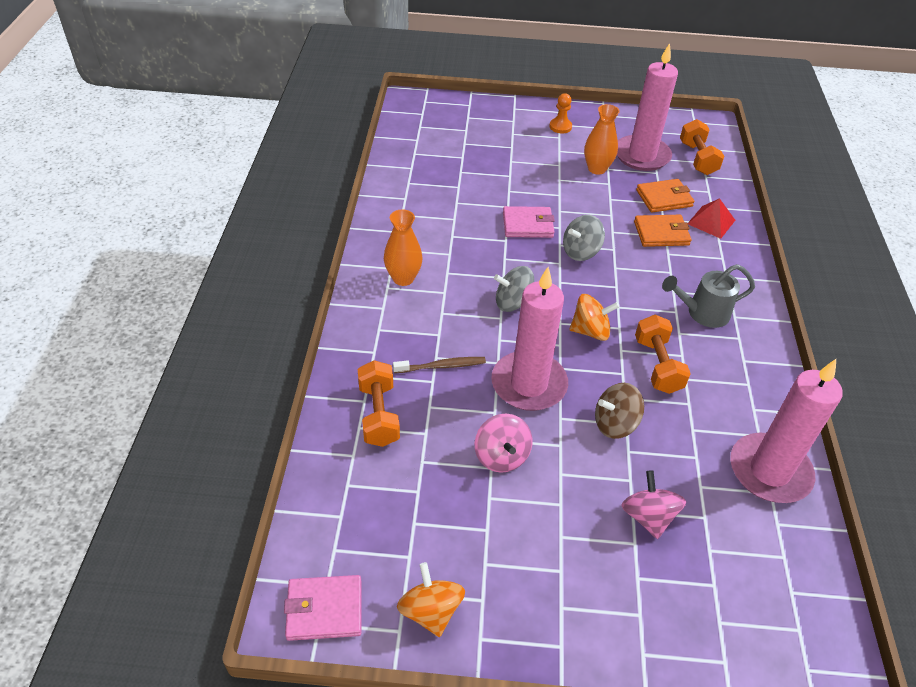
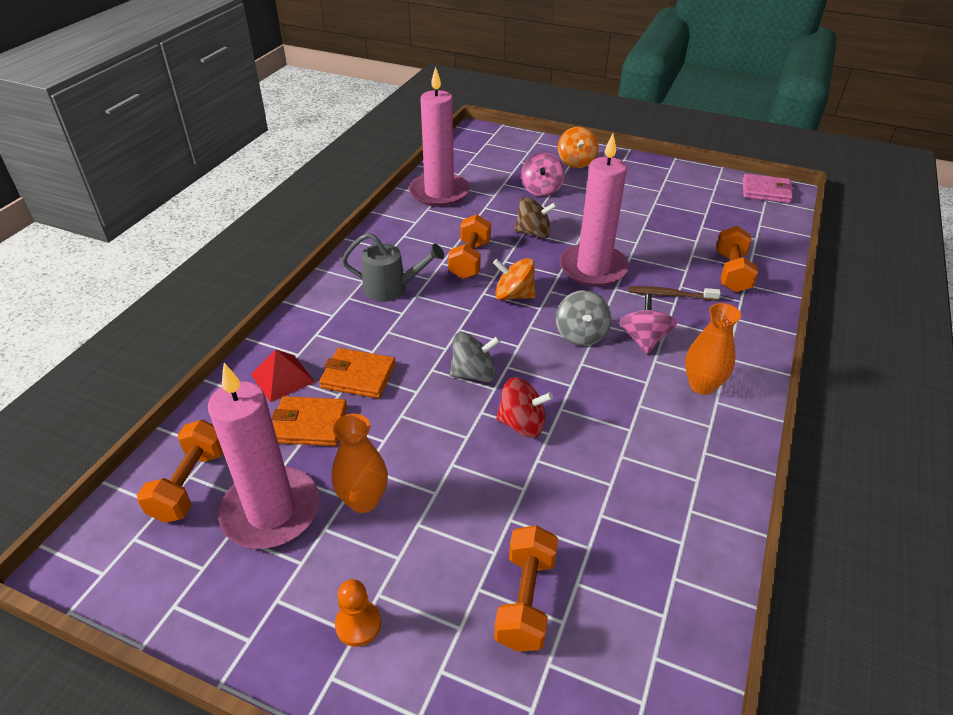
camera: 160 degrees left, 5 degrees down
(430, 611) = (698, 181): orange spinning top -> orange spinning top (576, 162)
(486, 147) = (525, 600): none -> orange dumbbell
(501, 456) = (633, 232): pink spinning top -> pink spinning top (644, 340)
(513, 303) = (581, 334): grey spinning top -> grey spinning top turned 75 degrees clockwise
(527, 225) = (522, 424): pink wallet -> red spinning top

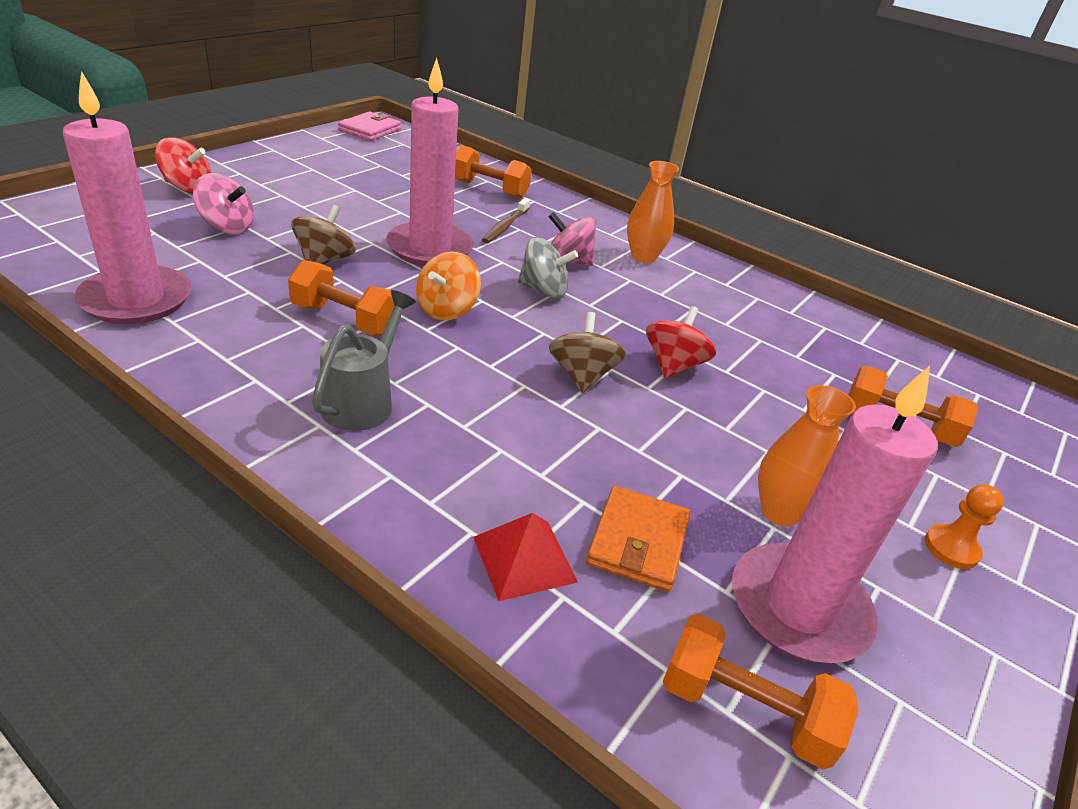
camera: 80 degrees left, 5 degrees down
(358, 376) = (551, 473): orange wallet -> none
(474, 374) = (582, 376): grey spinning top -> brown spinning top
(576, 162) = (187, 188): orange spinning top -> red spinning top

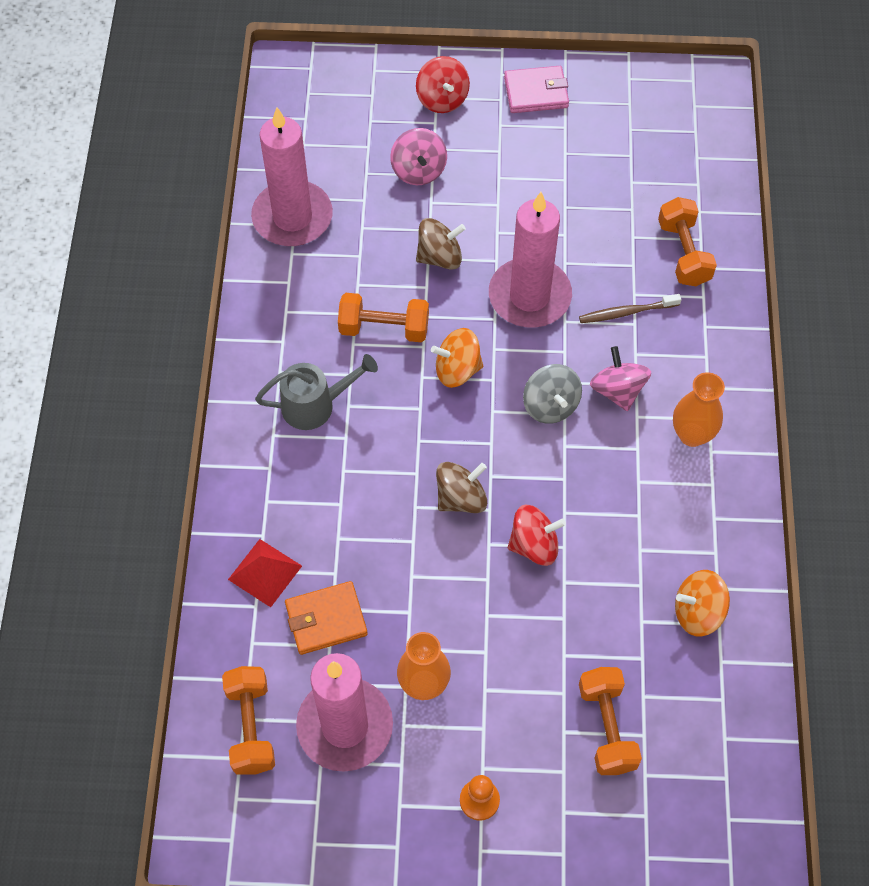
camera: 60 degrees right, 25 degrees up
(345, 320) = (384, 328): orange dumbbell -> orange dumbbell turned 75 degrees counterclockwise
(370, 130) = (691, 89): pink wallet -> pink wallet (536, 92)
(807, 329) = (698, 612): none -> orange spinning top

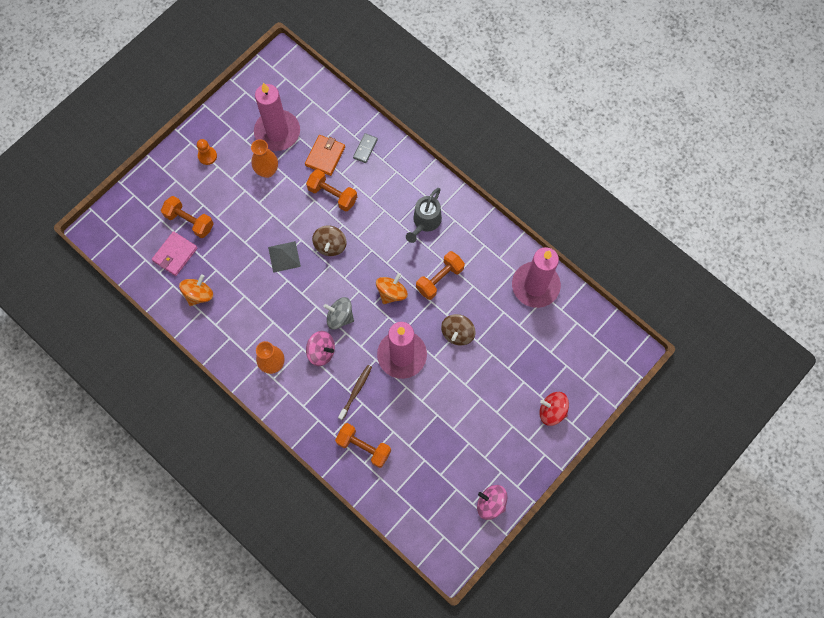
camera: 130 degrees right, 10 degrees up
(251, 727) = (307, 101): orange dumbbell -> orange dumbbell (332, 195)
(265, 572) = (365, 149): red pyramid -> grey domino
(418, 170) = (516, 364): pink spinning top -> pink spinning top (491, 503)
(534, 545) = (284, 256): red spinning top -> grey pyramid
(536, 92) = (518, 462): pink wallet -> pink wallet (175, 254)

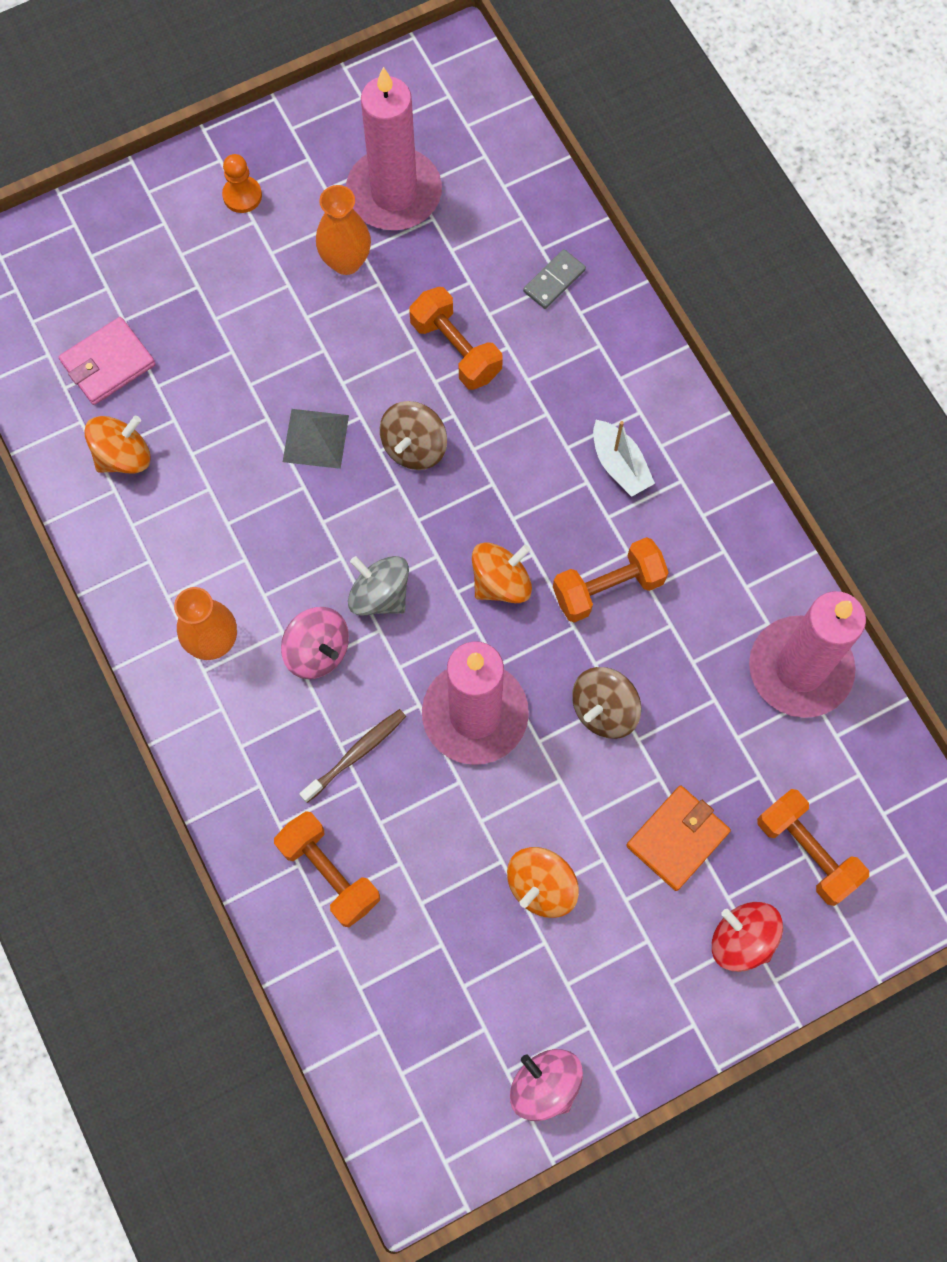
camera: 20 degrees right, 0 degrees up
(189, 221) = (160, 309): orange dumbbell -> orange dumbbell (807, 851)
(325, 156) = (469, 270): orange wallet -> orange wallet (677, 838)
(425, 222) = (619, 465): grey watering can -> white boat
(458, 419) = (541, 886): none -> orange spinning top

